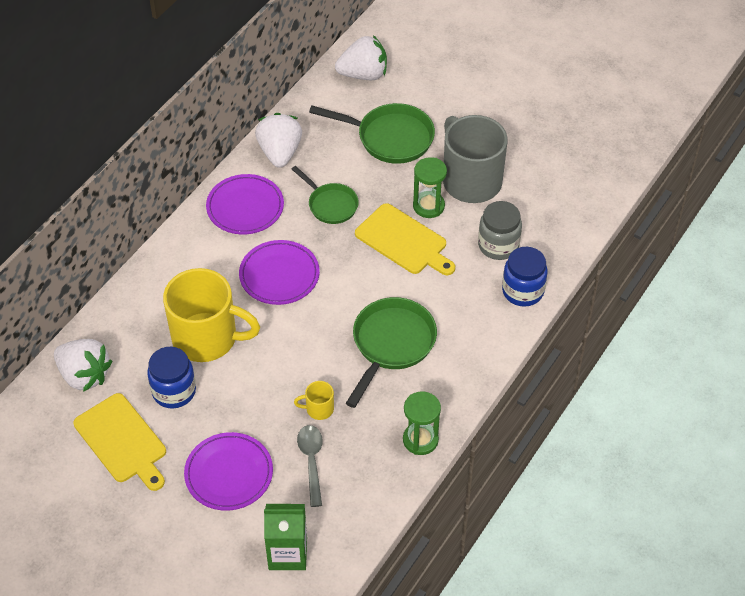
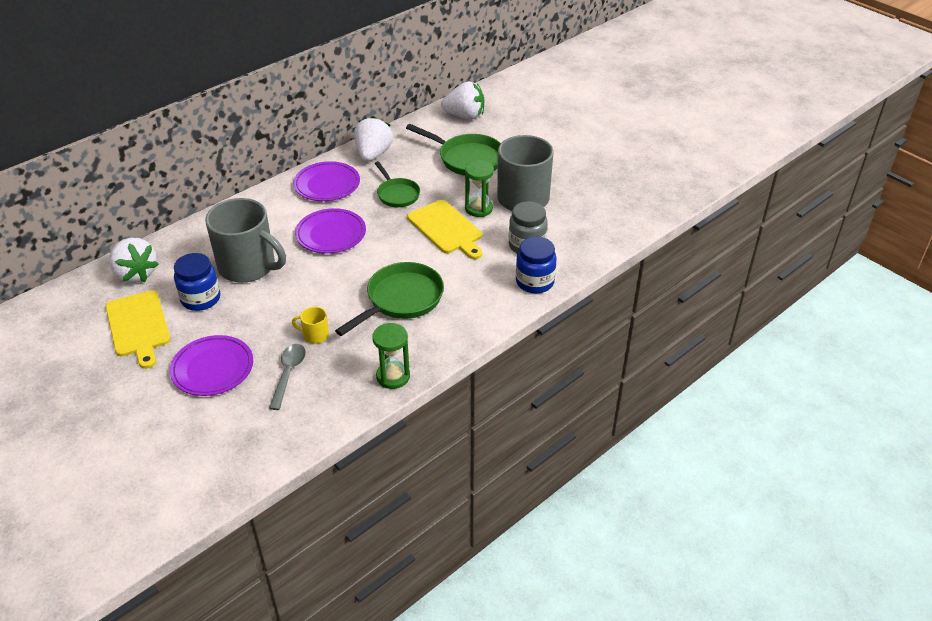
camera: 15 degrees right, 10 degrees down
(207, 338) = (248, 266): yellow mug -> grey mug
(288, 553) = (230, 442): green carton -> none

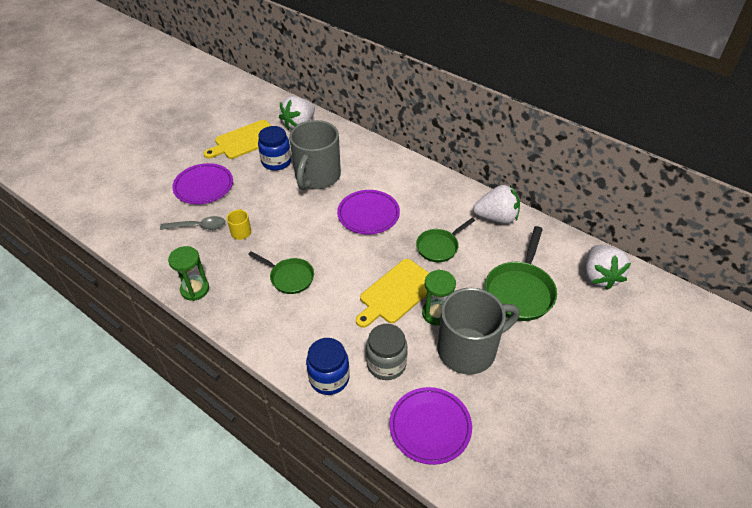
camera: 80 degrees right, 5 degrees up
(327, 185) = (437, 197): purple plate -> purple plate (430, 427)
(401, 300) = (289, 277): green pan -> green pan, size x0.64

